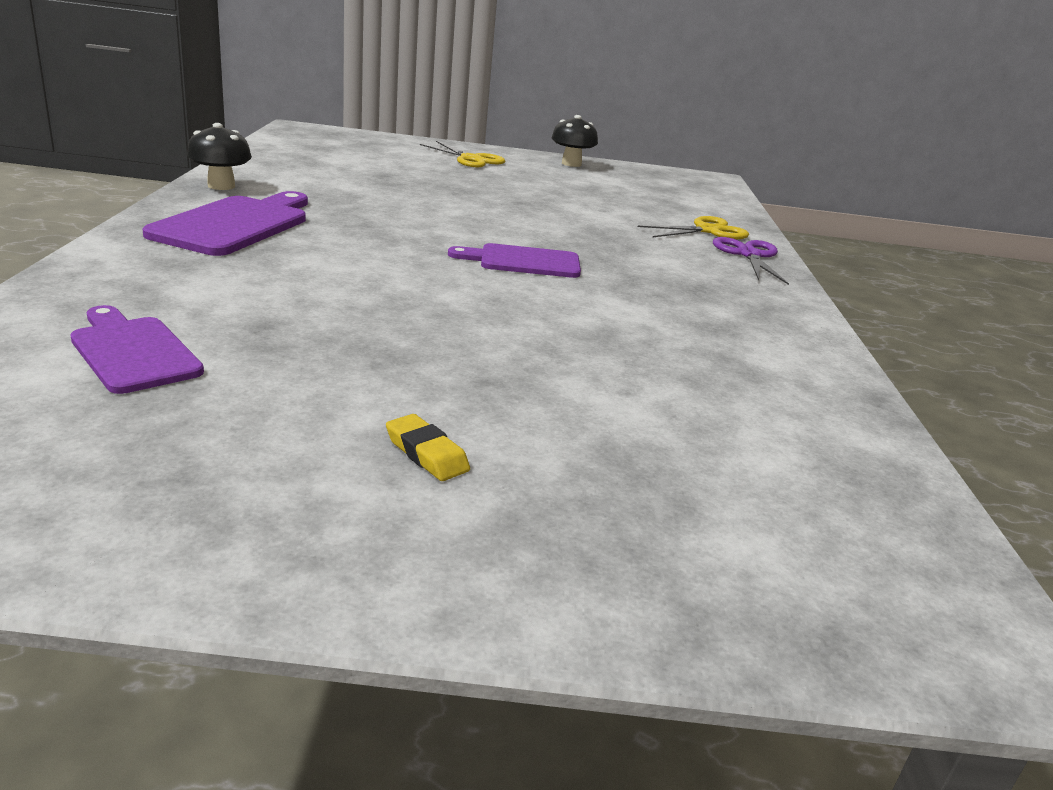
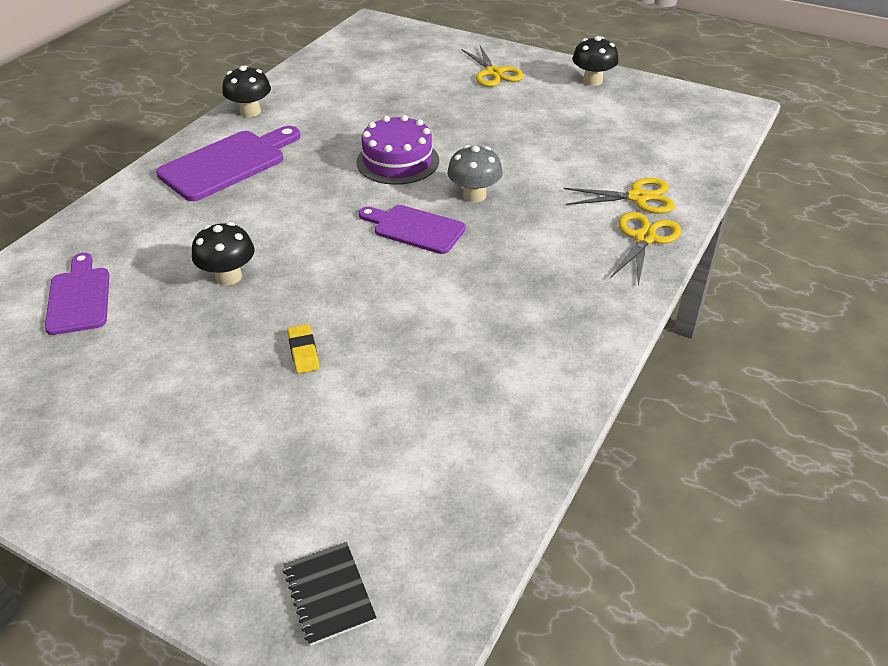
camera: 30 degrees right, 15 degrees up
(342, 314) = (228, 277): none -> black mushroom
(426, 453) = (179, 422): yellow eraser -> yellow eraser (303, 352)
(444, 216) = (398, 161): none -> purple cake
(555, 236) = (474, 195): none -> grey mushroom
(749, 255) = (644, 238): purple scissors -> yellow scissors
(825, 584) = (329, 594): none -> black notebook

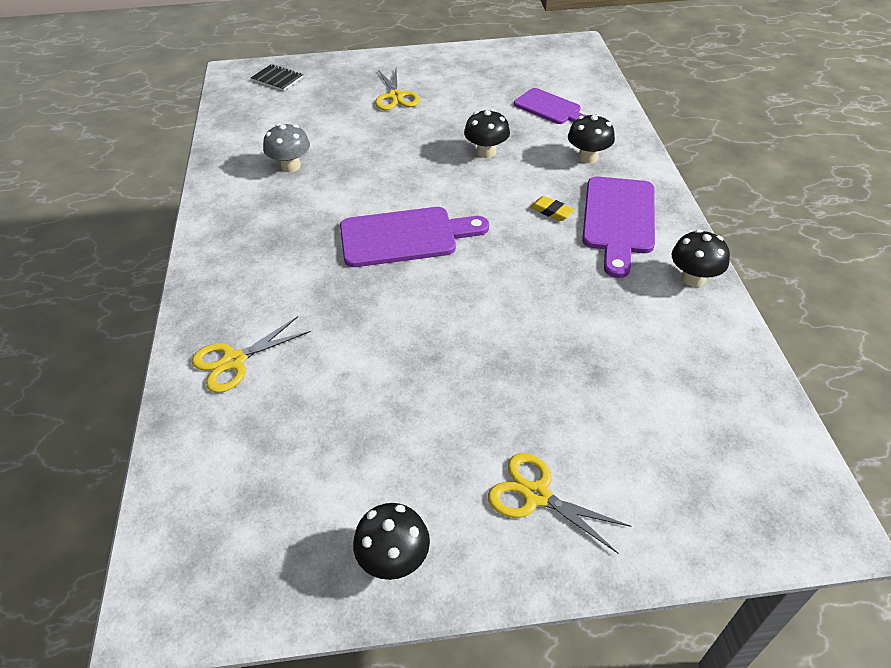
camera: 145 degrees right, 5 degrees up
(152, 223) = (588, 157): none -> black mushroom
(303, 352) = (388, 139): yellow eraser -> yellow eraser (551, 211)
(398, 161) = (489, 291): purple cake -> none
(415, 228) = (405, 237): purple cutting board -> purple cutting board, size x1.51
(474, 195) = (387, 289): grey mushroom -> grey mushroom (291, 166)
(644, 238) = (209, 316): yellow scissors -> yellow scissors (395, 96)

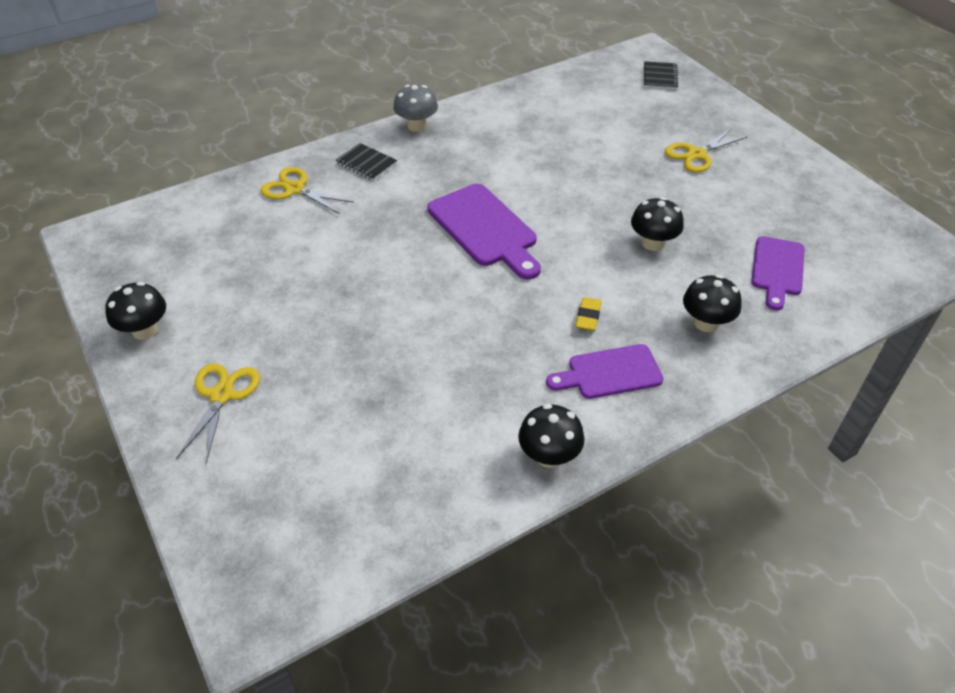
camera: 65 degrees right, 0 degrees up
(238, 292) = (366, 163): none -> black notebook
(291, 166) = (536, 132): grey mushroom -> grey mushroom (416, 126)
(618, 220) = (609, 372): purple cutting board -> purple cutting board, size x0.66

